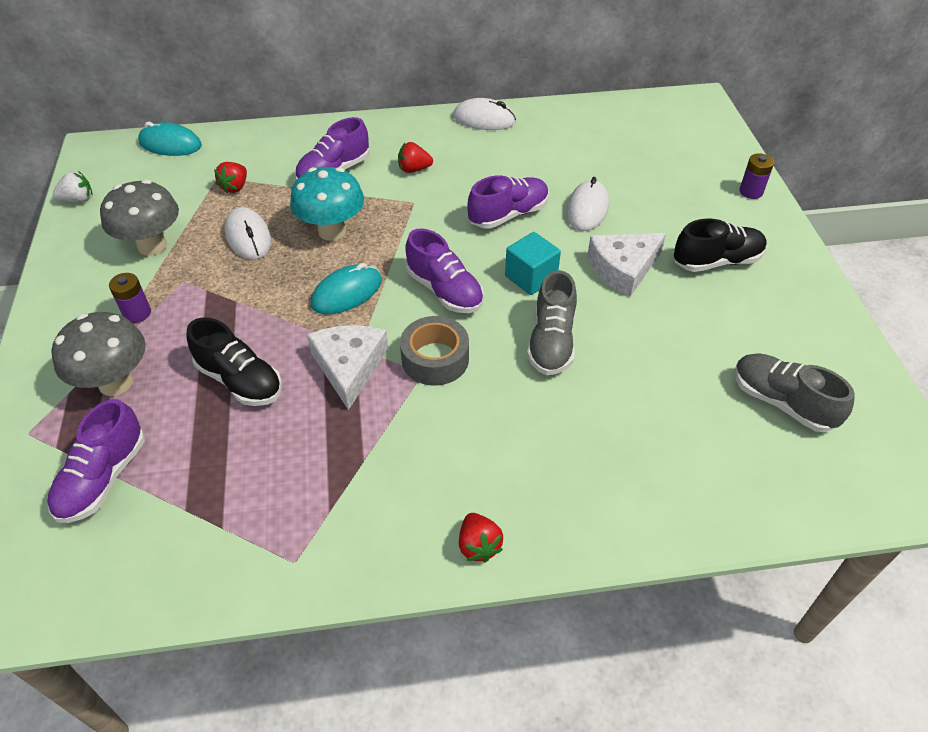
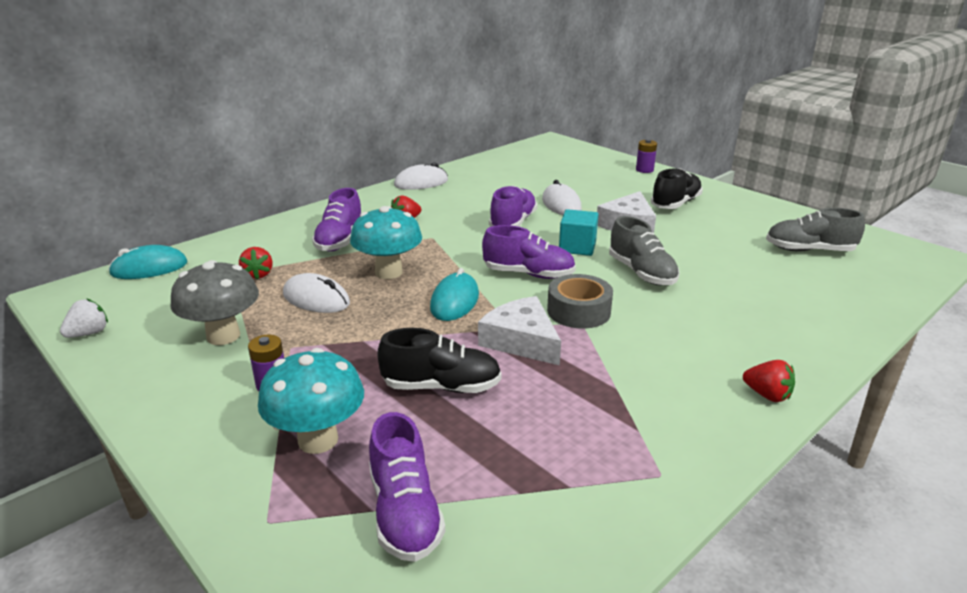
camera: 35 degrees left, 20 degrees down
(116, 383) = (318, 440): grey mushroom -> turquoise mushroom

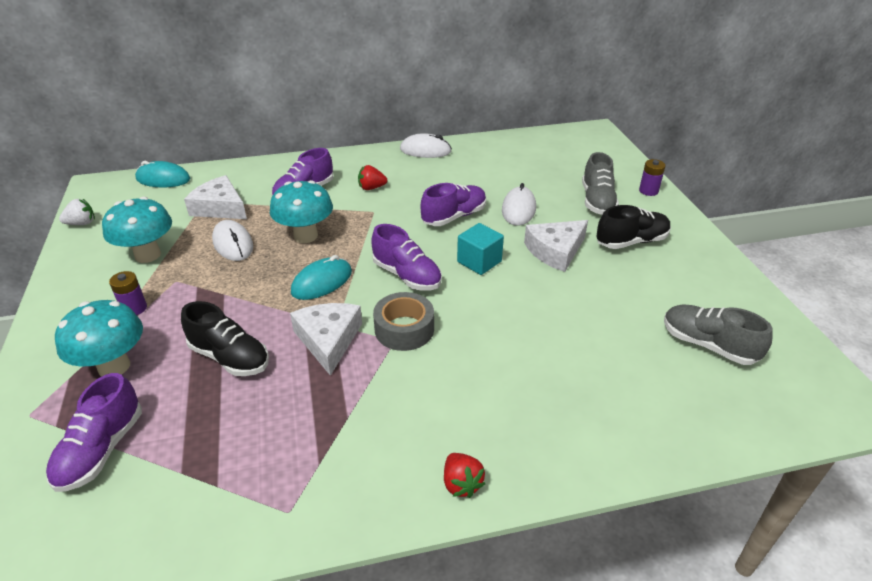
camera: 30 degrees right, 10 degrees up
(223, 336) = (148, 255): grey mushroom -> turquoise mushroom
(258, 274) = (220, 207): red strawberry -> white cheese
(641, 273) = (504, 310): grey shoe -> grey shoe (597, 201)

